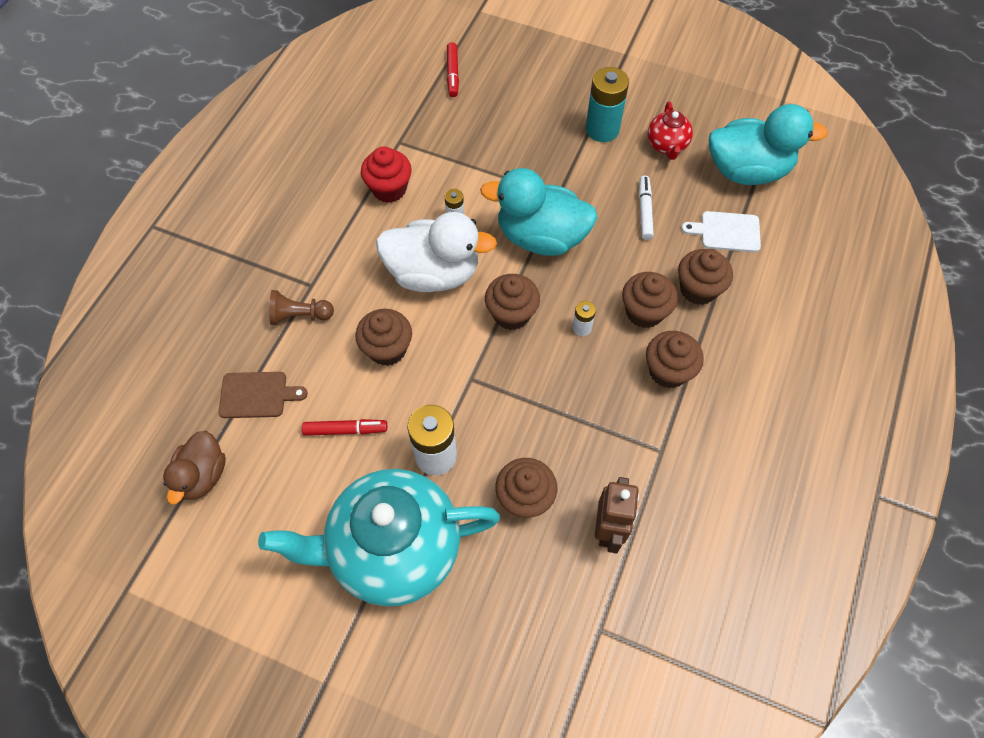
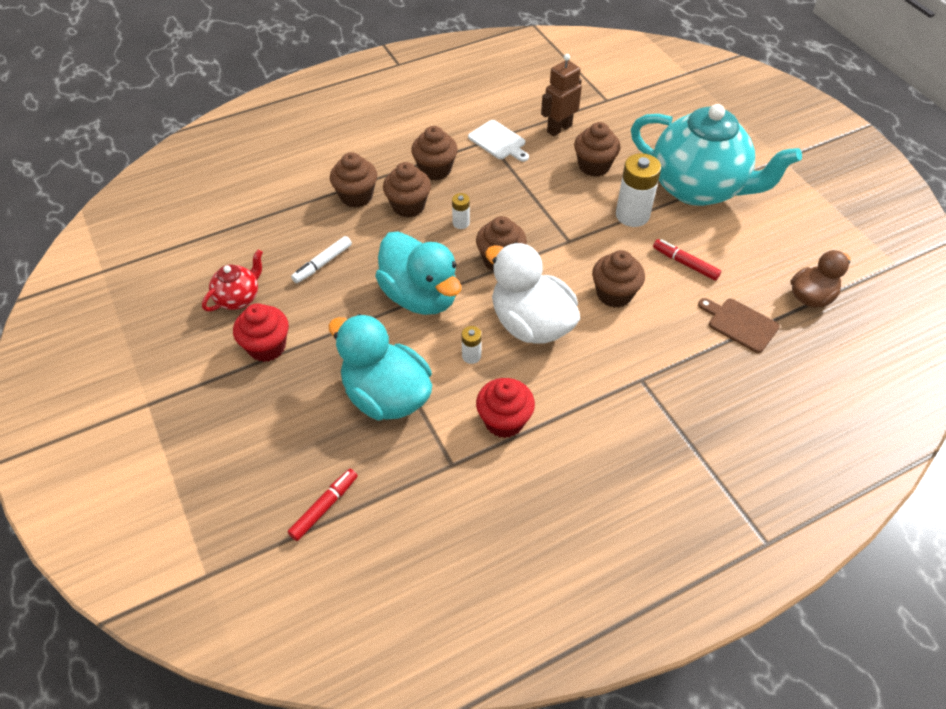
camera: 140 degrees left, 10 degrees down
(300, 315) = (668, 361): brown pawn -> none
(602, 129) = (267, 347): turquoise battery -> red cupcake
(726, 232) = (288, 214): white cutting board -> white cutting board (498, 141)
(747, 171) = (212, 241): turquoise duck -> turquoise duck (386, 396)

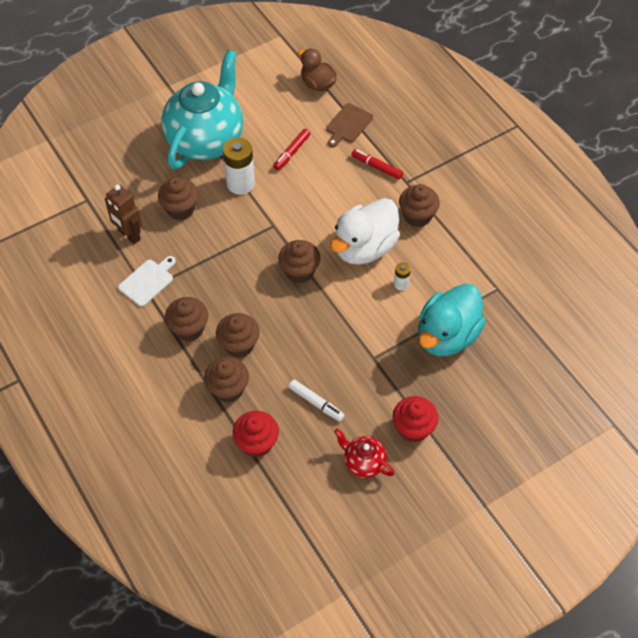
camera: 95 degrees left, 5 degrees up
(324, 507) = (546, 361): red marker -> red marker (376, 167)
(420, 296) = (345, 324): turquoise duck -> none
(461, 223) = (258, 302): white battery -> none
(504, 421) = (455, 260): red cupcake -> red cupcake (257, 443)
(614, 294) = (328, 196): brown cupcake -> brown cupcake (417, 216)

